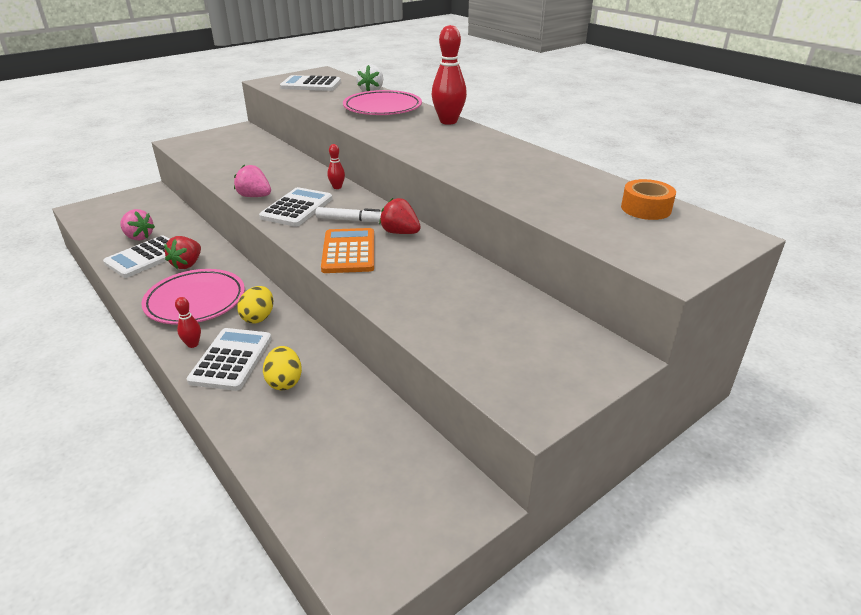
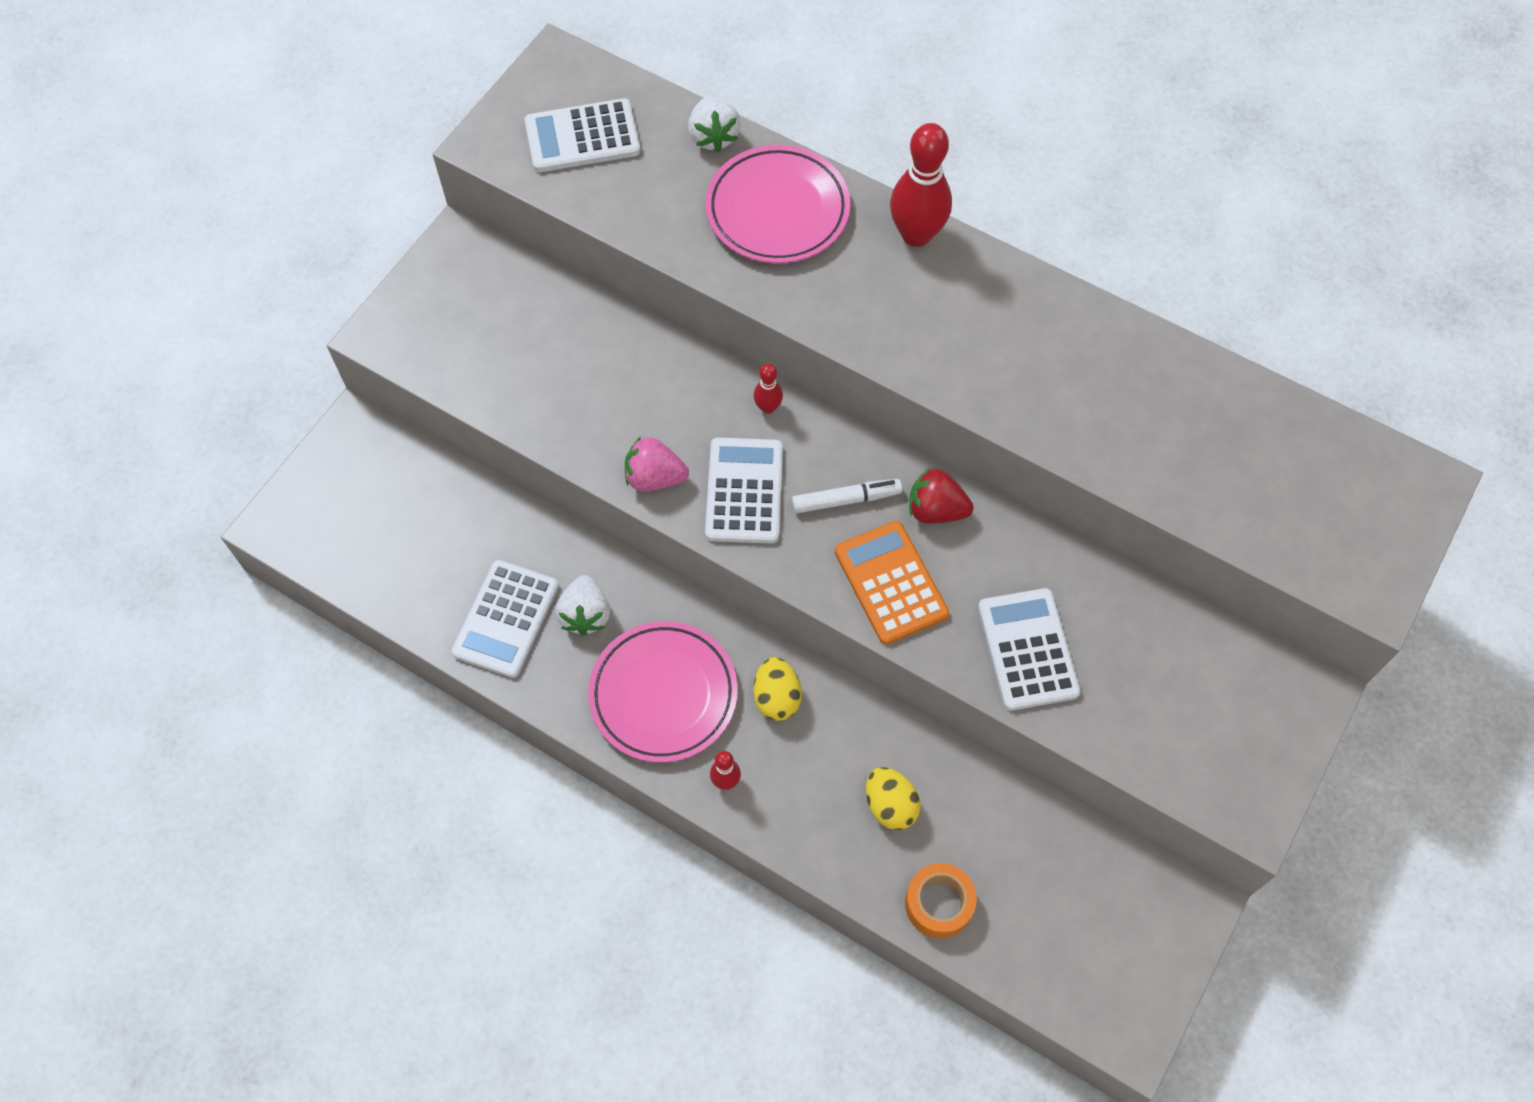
camera: 20 degrees left, 30 degrees up
(139, 237) = (450, 570): pink strawberry -> none
(187, 264) = (585, 614): red strawberry -> white strawberry
(231, 359) = (797, 791): white calculator -> white calculator (1027, 649)
(646, 208) = (1303, 446): orange tape -> orange tape (939, 903)

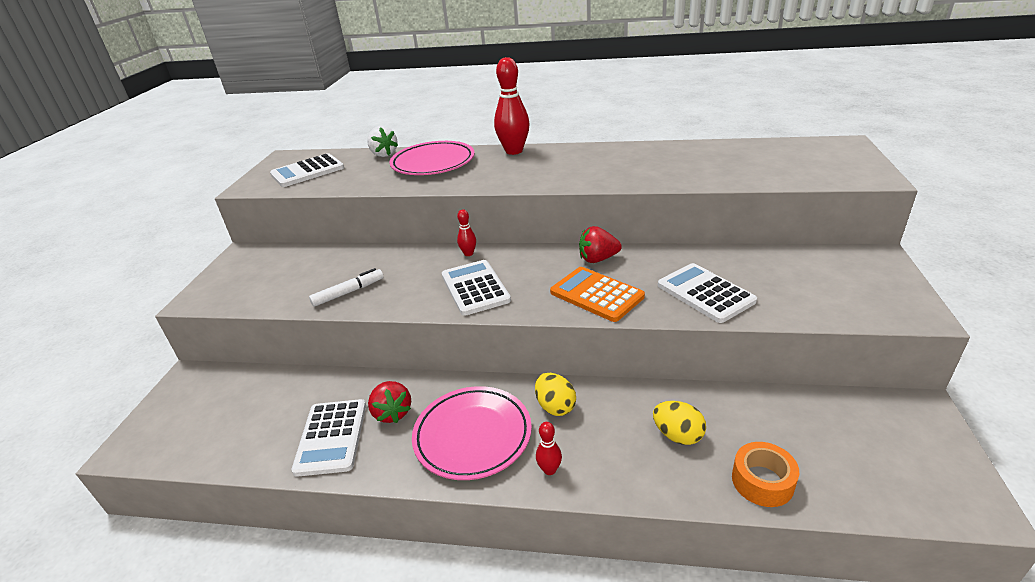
camera: 20 degrees left, 30 degrees down
(585, 614) = (392, 413): white strawberry -> red strawberry
(654, 478) = (412, 301): pink strawberry -> none
(846, 500) = (541, 272): white marker -> white marker (348, 292)

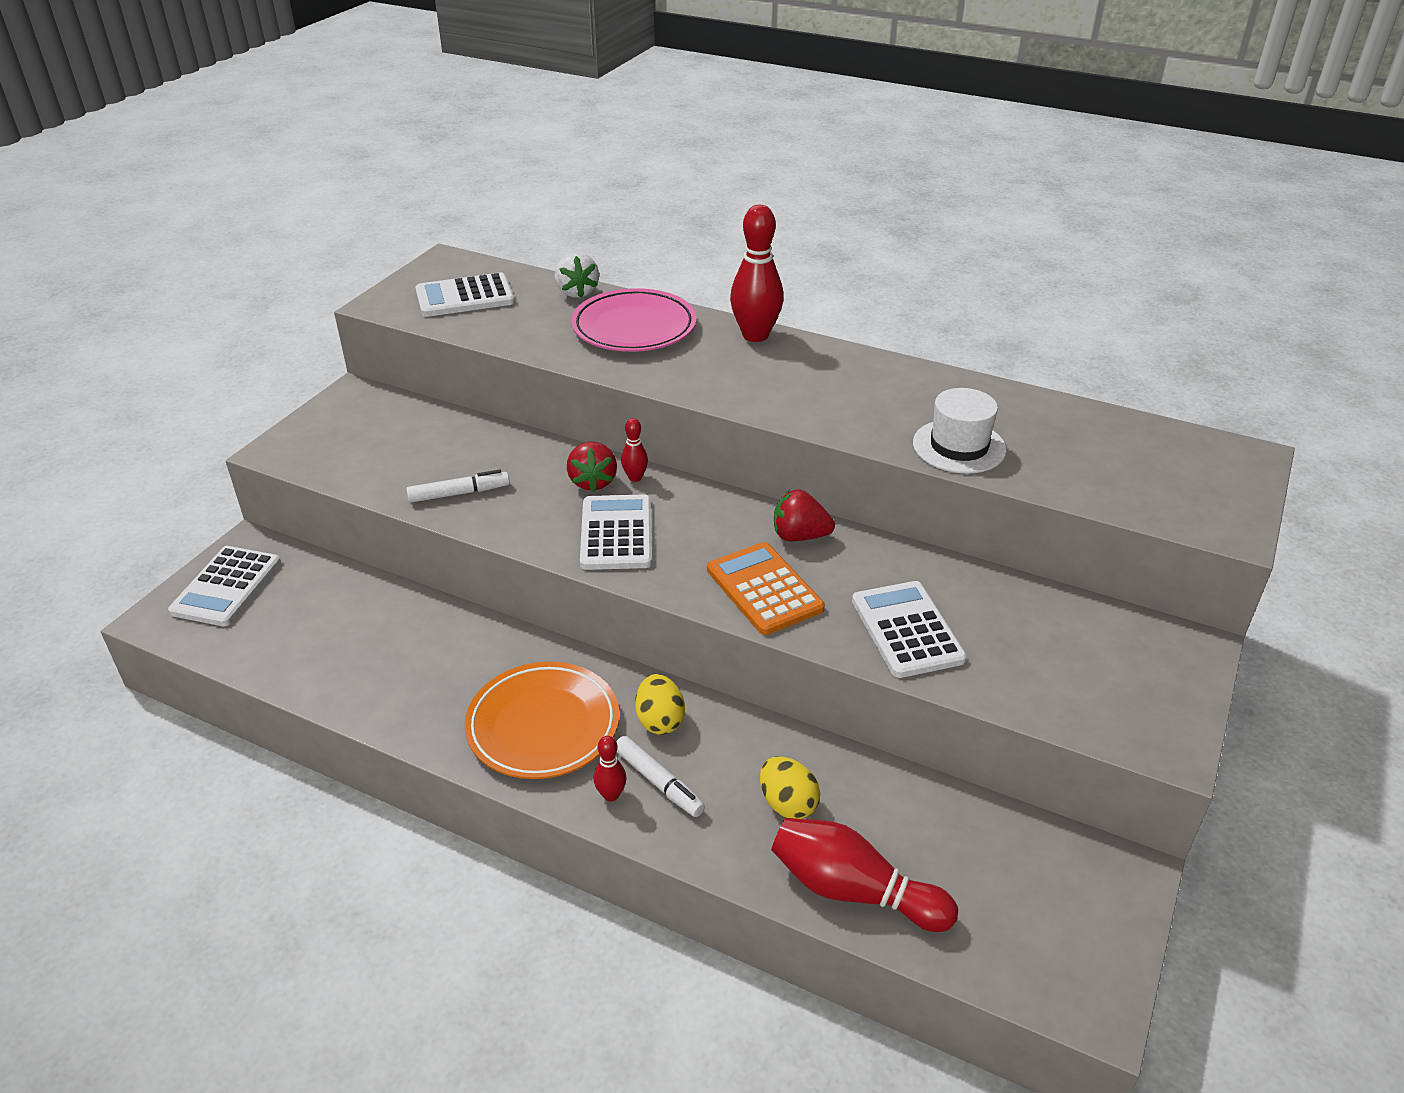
camera: 15 degrees right, 5 degrees up
(331, 437) = (383, 676): white calculator -> white calculator (227, 587)
(392, 413) = (463, 667): red strawberry -> red strawberry (593, 482)
(472, 436) = (543, 726): pink plate -> orange plate
(579, 449) = (658, 782): none -> white marker
(682, 175) = (959, 446): none -> white hat
(762, 481) = (853, 890): orange tape -> red bowling pin

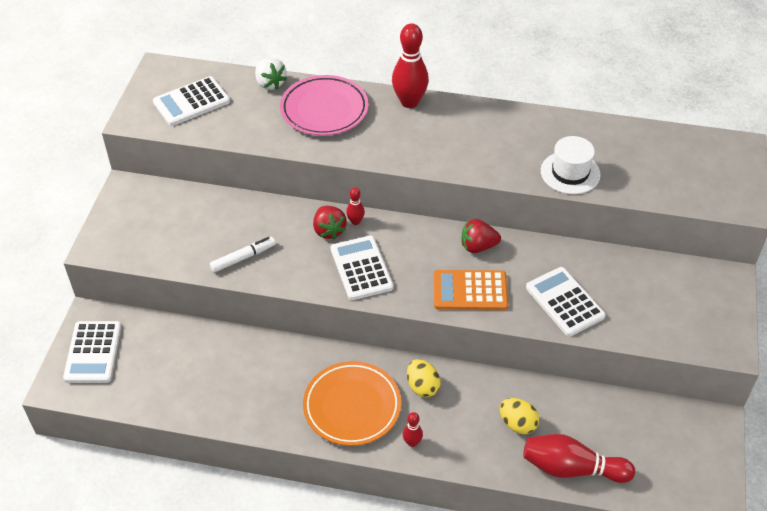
camera: 15 degrees left, 10 degrees up
(658, 782) = (437, 428): white marker -> none
(764, 589) = (470, 291): orange calculator -> orange calculator turned 45 degrees counterclockwise

